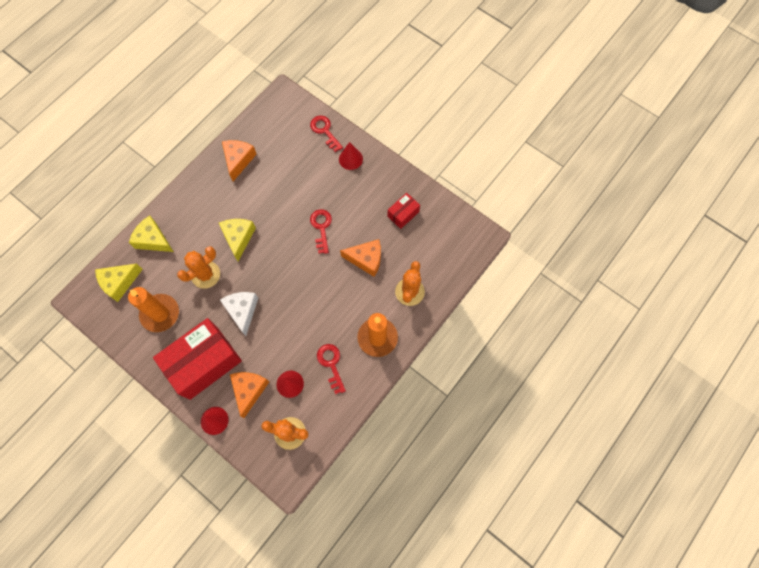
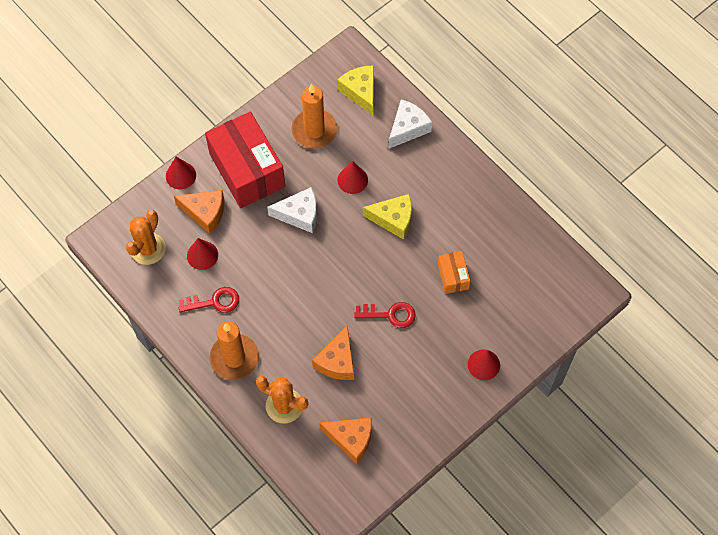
camera: 100 degrees right, 5 degrees down
(153, 240) = (407, 128): yellow cheese -> white cheese
(205, 275) = (352, 180): orange cactus -> red cone
(238, 160) = (502, 229): orange cheese -> orange cheese (351, 439)
(283, 188) = (453, 276): none -> orange box
(325, 131) = (531, 338): red key -> none
(403, 214) = (391, 417): red box -> none

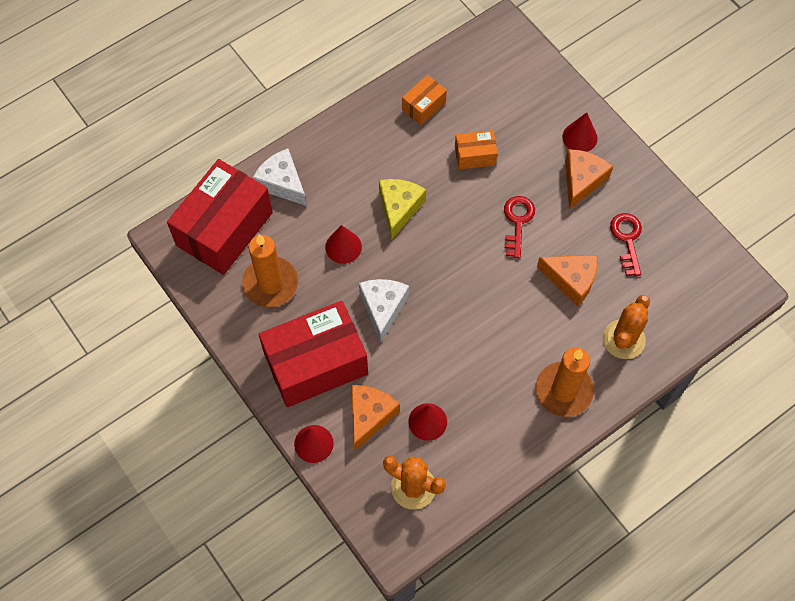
camera: 85 degrees left, 0 degrees up
(214, 302) = (490, 410): red key -> red key (627, 239)
(351, 439) = (663, 273): orange cheese -> orange cheese (582, 180)
(360, 92) = (224, 229): yellow cheese -> red box
(499, 231) = (423, 106): none -> orange box

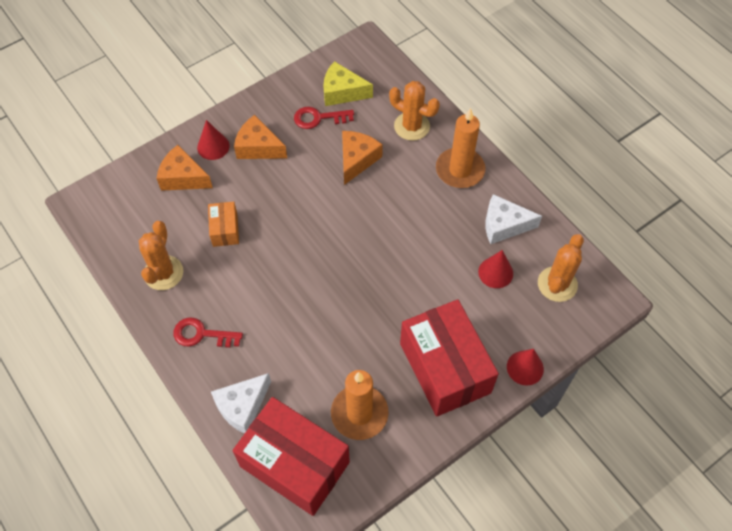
camera: 90 degrees left, 5 degrees down
(343, 247) = (319, 345): red cone -> none
(369, 416) = (494, 320): orange cheese -> orange cheese (183, 177)
(383, 308) = (385, 309): white cheese -> white cheese (504, 225)
(399, 208) = (278, 295): yellow cheese -> yellow cheese (342, 92)
(423, 106) = (163, 273): orange box -> orange cactus
(517, 222) = (298, 197): red key -> red key (202, 334)

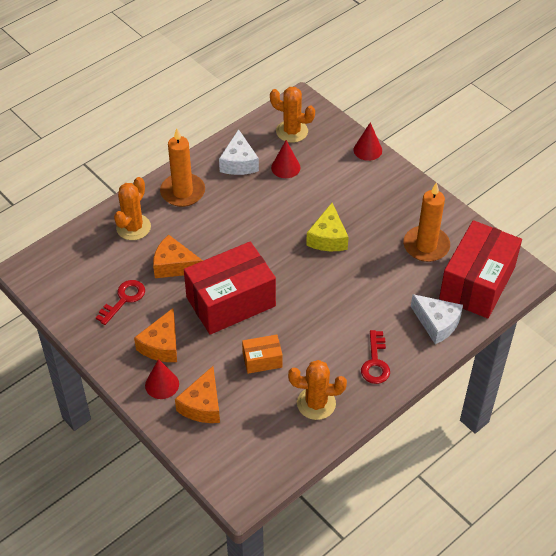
camera: 95 degrees left, 10 degrees down
(318, 118) = (124, 299): red key -> red key turned 135 degrees counterclockwise
(342, 92) = (90, 283): yellow cheese -> yellow cheese (328, 238)
(445, 368) = (376, 196): red box -> red box (231, 301)

